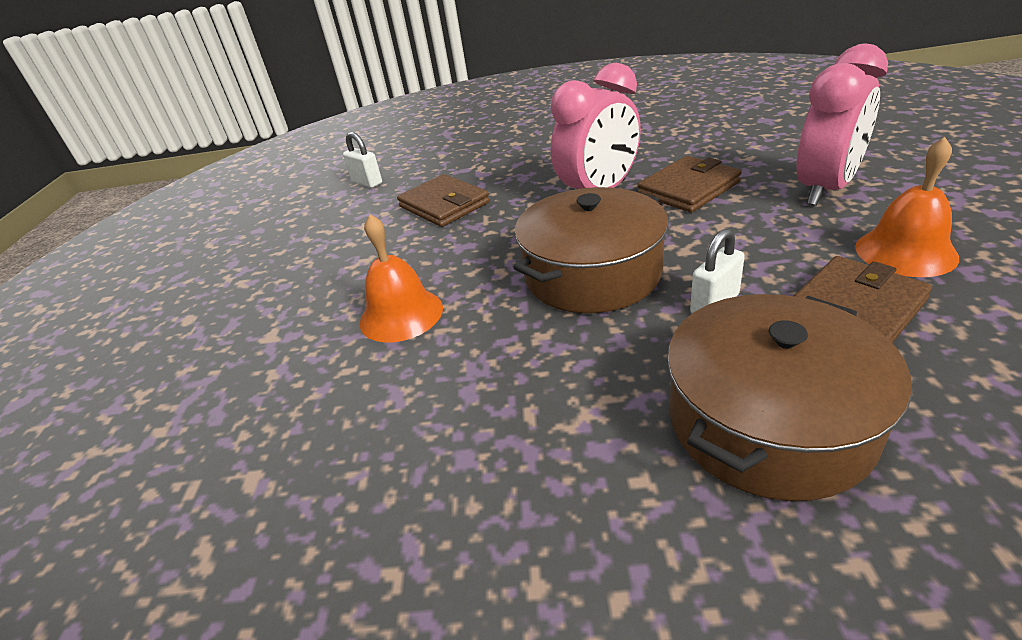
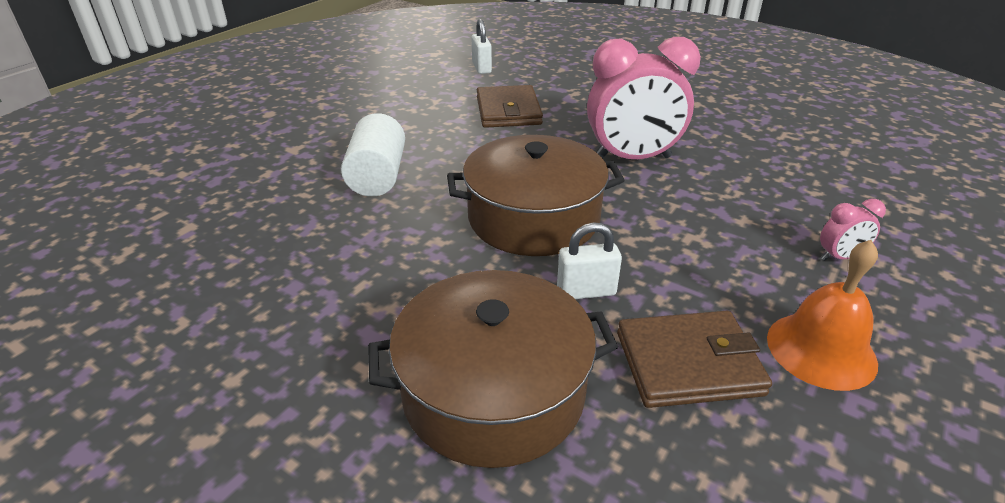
camera: 30 degrees right, 0 degrees up
(401, 314) = (377, 176): orange bell -> white cylinder
(688, 189) = (712, 192): brown wallet -> none
(825, 190) = (839, 257): pink clock -> pink clock, size x0.43

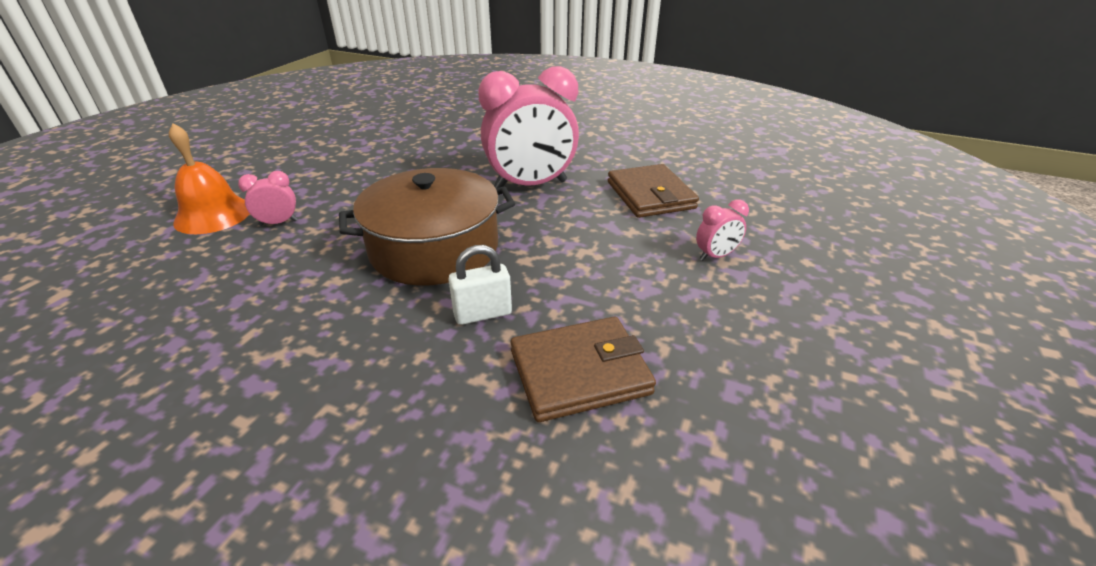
camera: 10 degrees left, 0 degrees up
(377, 176) = (278, 223): white cylinder -> pink clock
(481, 68) = (392, 115): white padlock -> none
(493, 391) = (382, 427): brown pot -> none
(508, 111) = (416, 151): brown wallet -> brown wallet (650, 195)
(821, 350) = (702, 343): orange bell -> orange bell (213, 215)

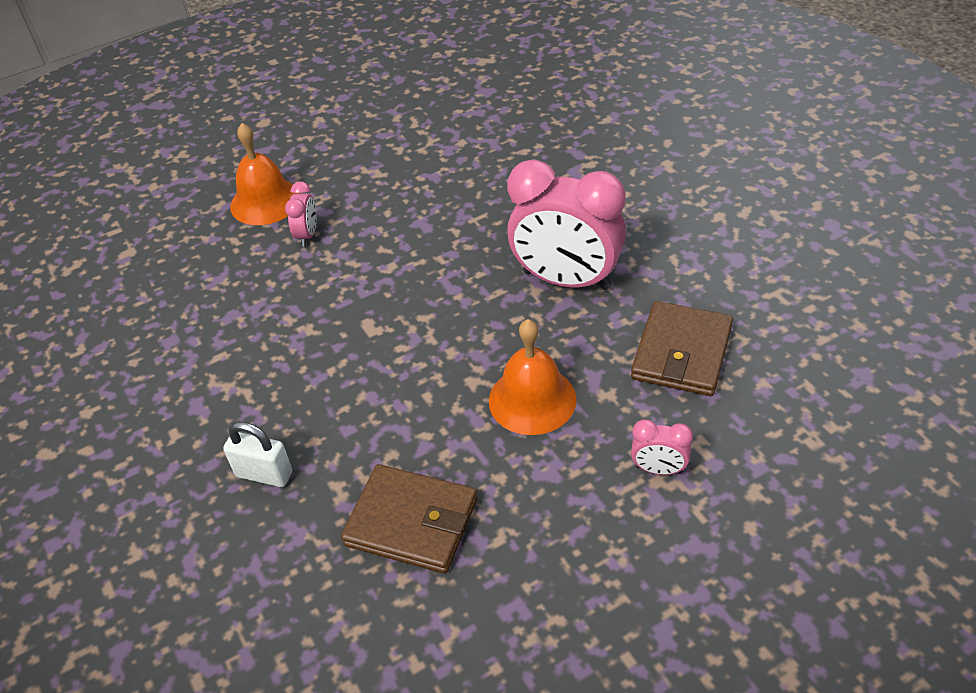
camera: 40 degrees right, 10 degrees up
(278, 223) = (307, 235): pink clock -> pink clock turned 75 degrees clockwise
(434, 248) = (407, 328): brown pot -> none
(482, 314) = (388, 424): white padlock -> white padlock (264, 474)
(583, 253) = (532, 399): none -> orange bell

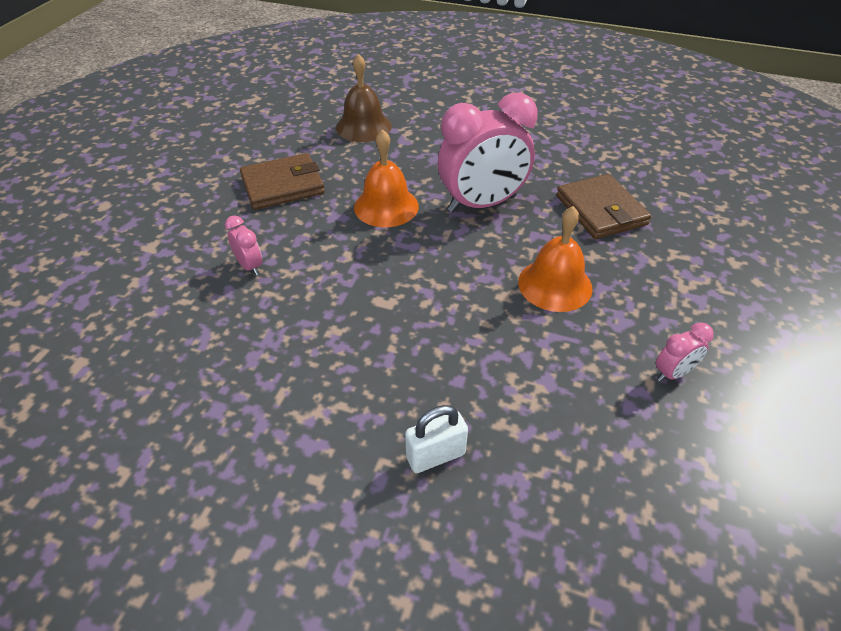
camera: 45 degrees left, 0 degrees up
(265, 201) = (179, 260): orange bell -> orange bell (386, 206)
(411, 522) = (584, 411): brown wallet -> brown wallet (283, 185)
(553, 137) = (363, 126): none -> brown bell
(658, 469) = (675, 280): pink clock -> pink clock (672, 373)

